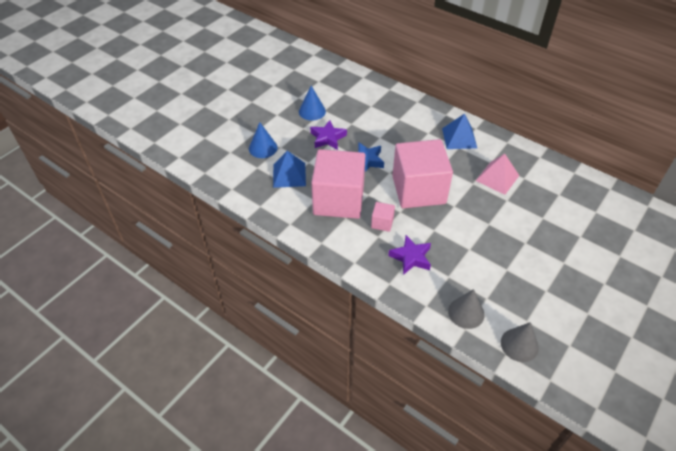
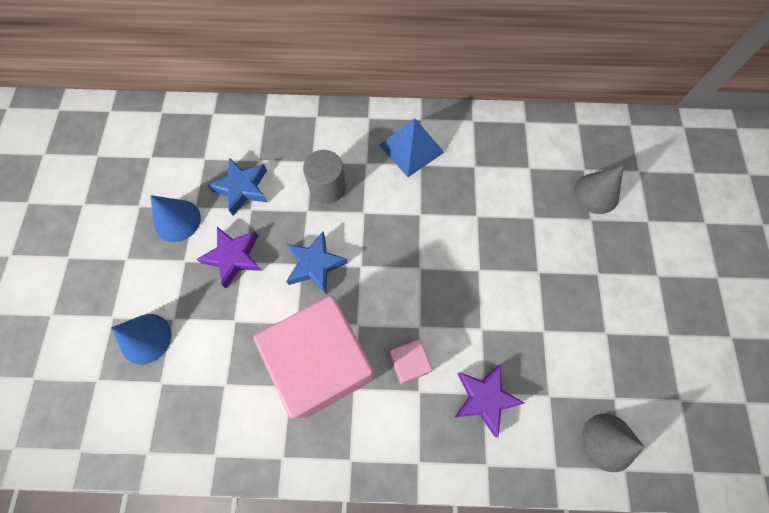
camera: 35 degrees left, 20 degrees up
(289, 175) = (220, 364): blue pyramid -> none
(354, 113) = (242, 188): none -> blue star
(398, 133) = (328, 187): none -> grey cylinder
(418, 190) = (418, 272): pink cube -> none
(497, 178) = (500, 188): pink pyramid -> none
(519, 345) = (698, 446): grey cone -> grey cone (596, 193)

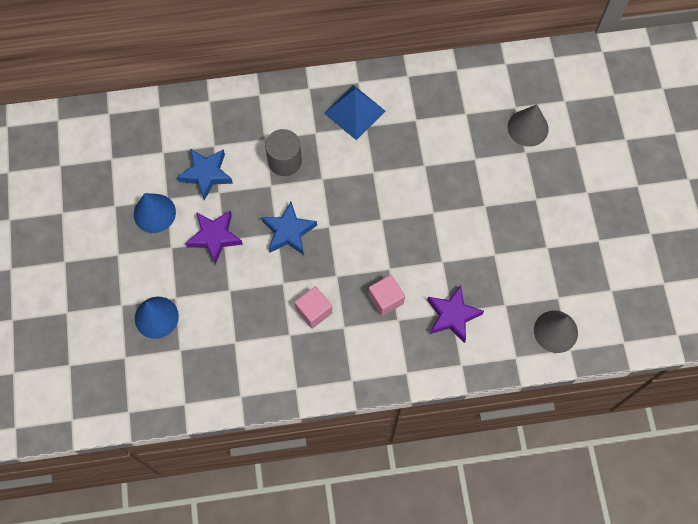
camera: 10 degrees left, 0 degrees up
(323, 363) = (314, 311): pink cube -> pink cube, size x0.40

